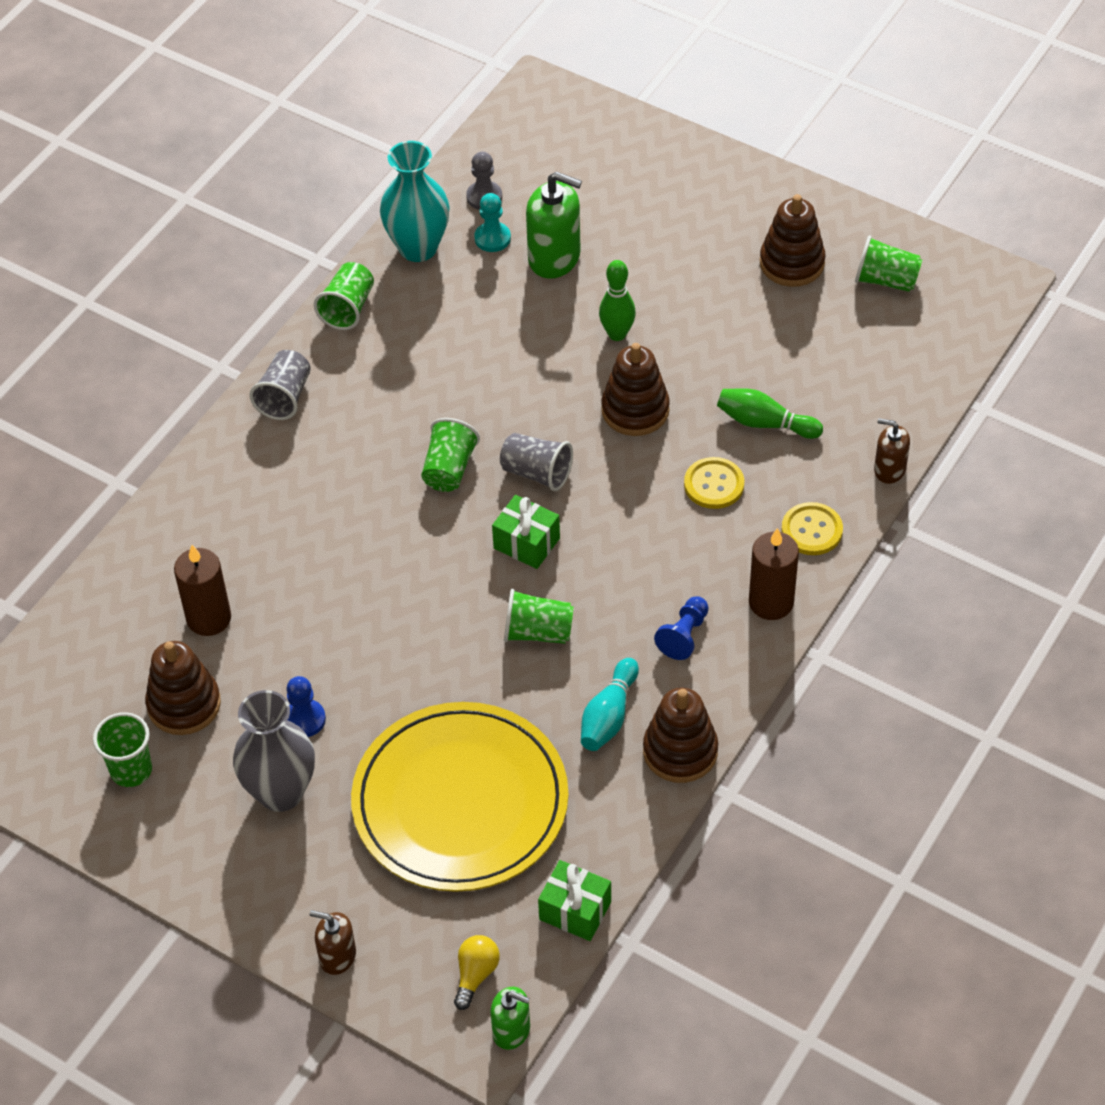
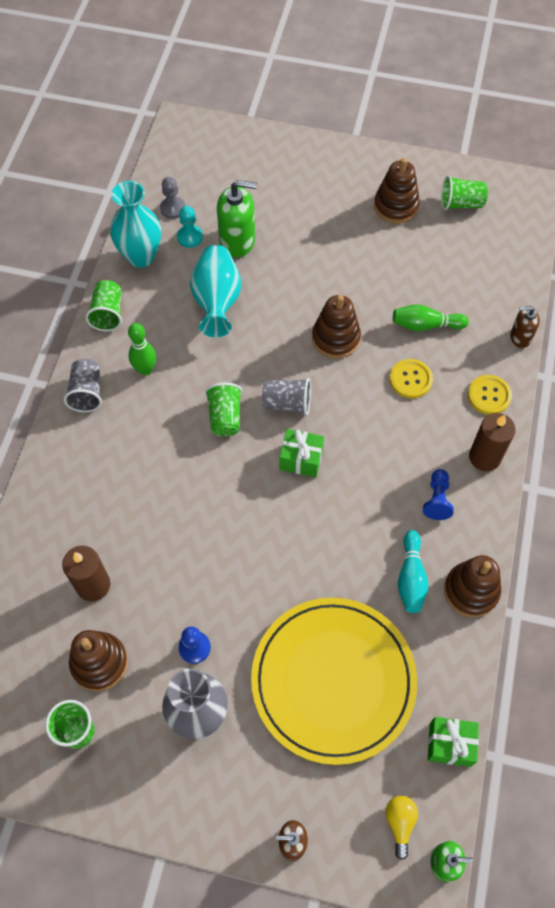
camera: 20 degrees left, 10 degrees up
(496, 327) = (217, 301): none -> turquoise vase
(537, 632) = (335, 526): green cup -> none
(617, 334) = (301, 286): green bowling pin -> green bowling pin (145, 369)

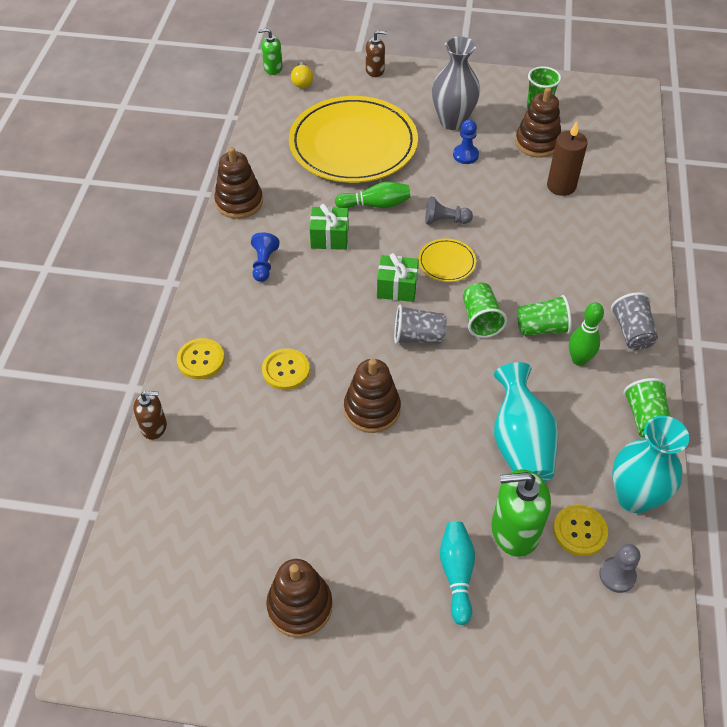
camera: 175 degrees right, 10 degrees down
(190, 237) = (579, 531): turquoise pawn -> yellow button
(238, 543) = (445, 220): none -> grey pawn
(246, 486) = (446, 262): none -> yellow plate
(411, 578) = (291, 207): turquoise bowling pin -> turquoise bowling pin (457, 574)
(425, 325) = (266, 433): green bowling pin -> green bowling pin (376, 204)
(450, 744) = (265, 118): green gift -> green gift (329, 238)
(461, 204) = (204, 619): green cup -> green cup (542, 328)
(484, 457) = (213, 302): brown candle -> none

